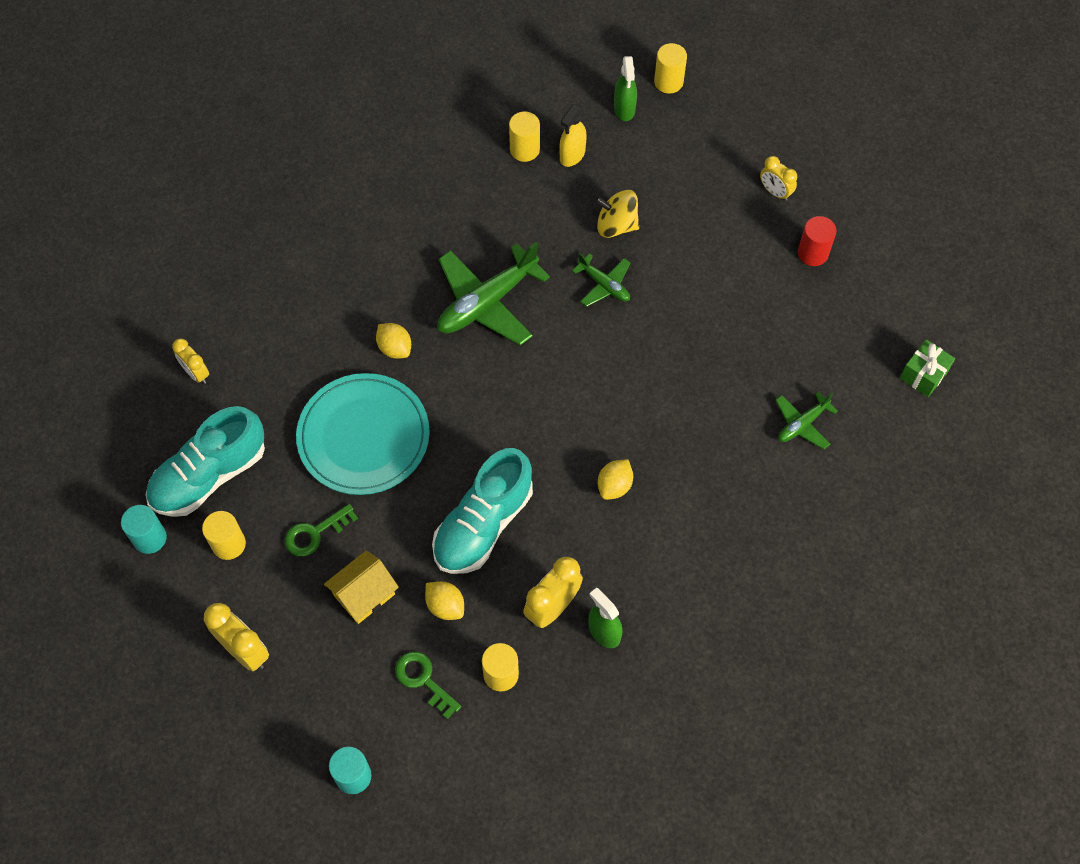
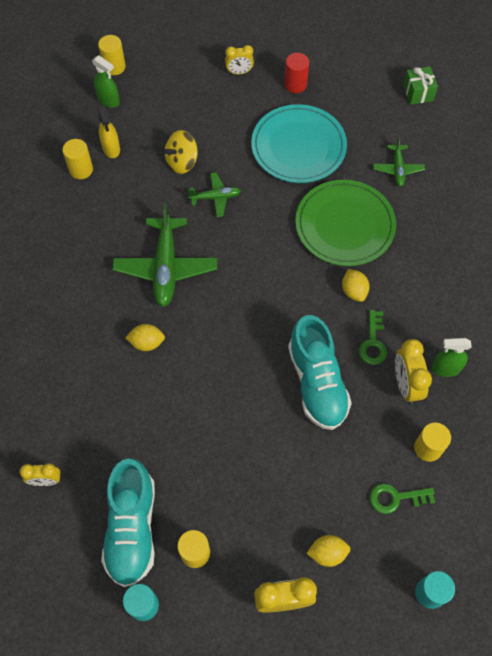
camera: 50 degrees left, 0 degrees up
(315, 533) = (236, 489): green key -> green key (373, 342)
(363, 436) = (192, 408): turquoise plate -> turquoise plate (298, 146)
(364, 594) = (306, 491): yellow house -> none
(445, 606) = (355, 446): yellow lemon -> yellow lemon (327, 553)
(684, 423) = (345, 225): none -> green plate

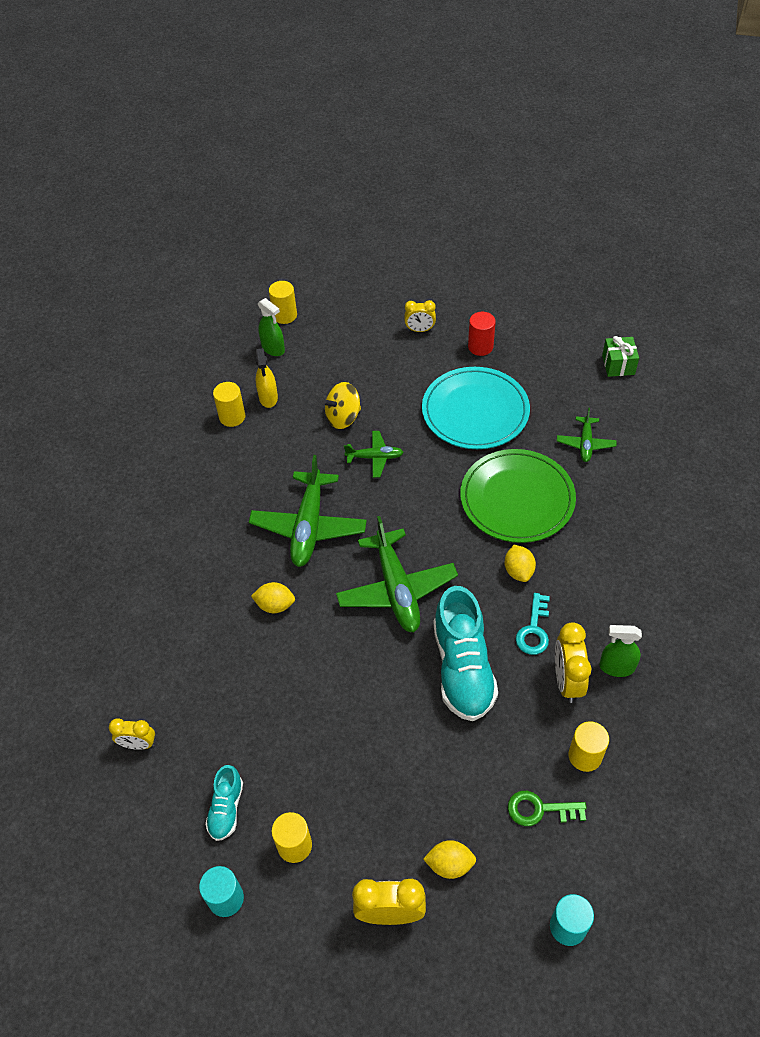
camera: 10 degrees right, 10 degrees down
(132, 528) = (226, 808): turquoise shoe -> turquoise shoe, size x0.51
(251, 317) = (396, 589): none -> green plane
(373, 342) = (534, 629): green key -> turquoise key

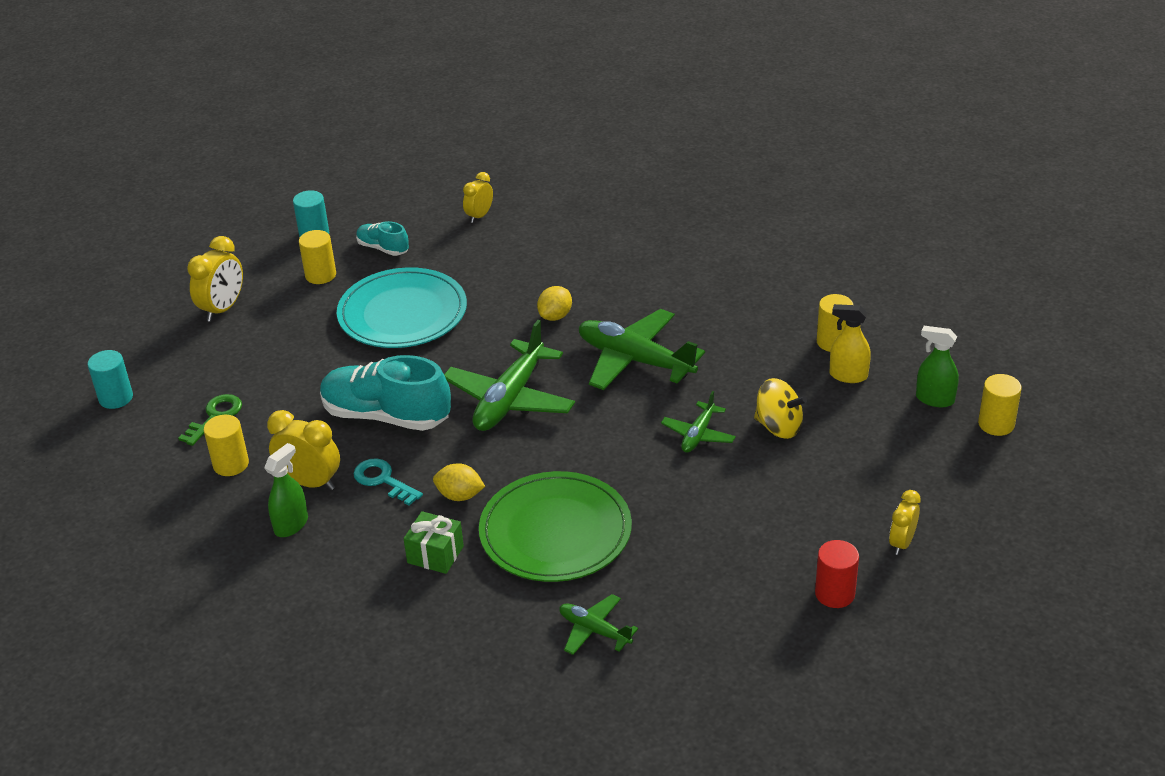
camera: 115 degrees right, 15 degrees down
(273, 349) = (934, 399): green spray bottle -> green spray bottle turned 45 degrees clockwise
(343, 417) = (778, 427): yellow spinning top -> yellow spinning top turned 120 degrees clockwise
(396, 589) = (510, 399): green plane -> green plane turned 75 degrees counterclockwise
(449, 864) = (225, 350): yellow lemon -> none
(475, 411) = (717, 545): turquoise plate -> turquoise plate (402, 313)
(618, 365) = (713, 733): green gift -> green gift (435, 554)

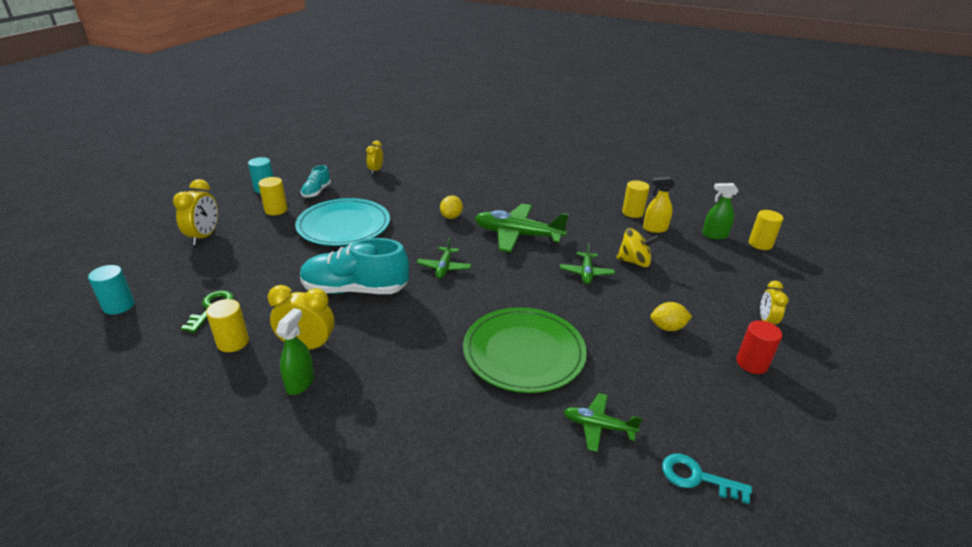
camera: 20 degrees left, 5 degrees down
(383, 248) = (316, 192): turquoise shoe -> turquoise shoe turned 90 degrees counterclockwise
(383, 480) = (369, 335): turquoise key -> turquoise key (697, 478)
(435, 554) = (436, 386): green gift -> none
(460, 496) = (436, 337): yellow lemon -> yellow lemon (667, 327)
(510, 399) = (444, 267): green plane -> green plane, size x0.53

